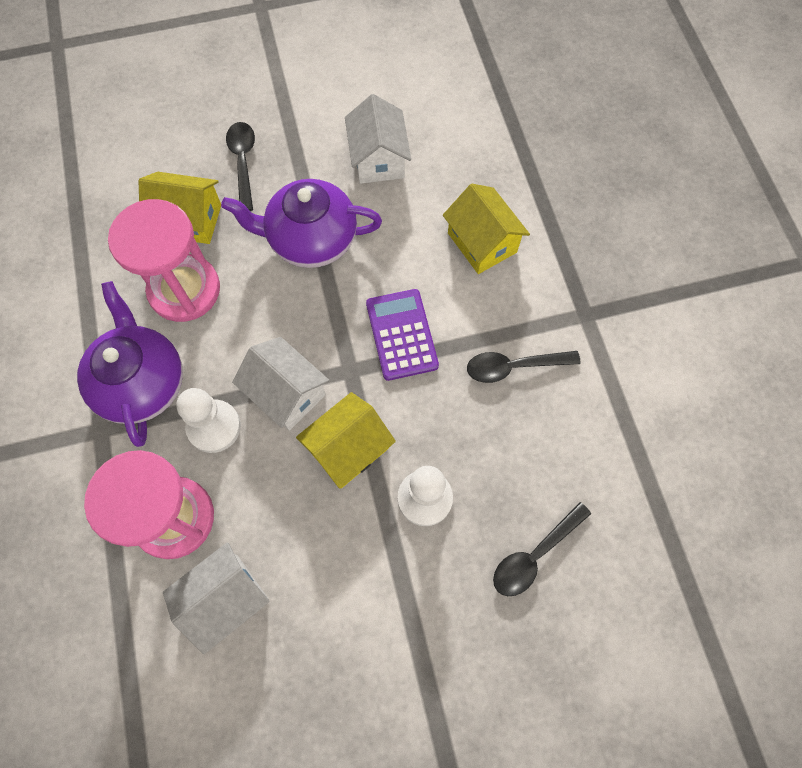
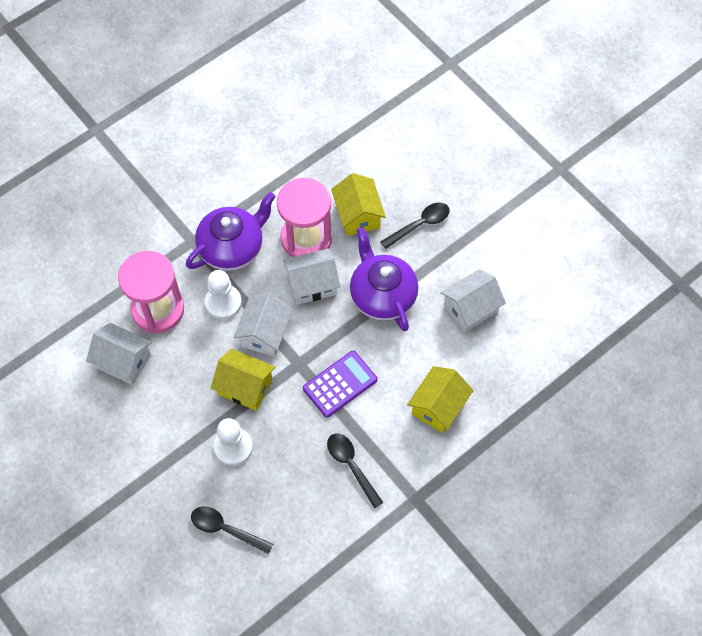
camera: 65 degrees right, 5 degrees down
(251, 310) = (312, 284): none -> white house

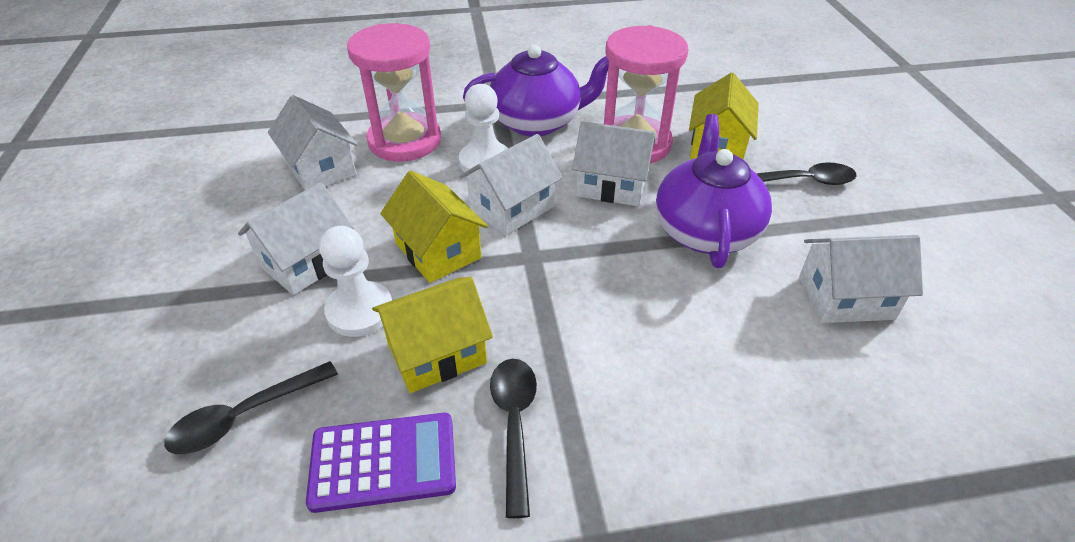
camera: 30 degrees right, 20 degrees down
(178, 433) = (307, 262): none -> white house
(226, 529) = (245, 415): black spoon -> black spoon turned 90 degrees counterclockwise
(340, 384) = (574, 304): purple calculator -> purple calculator (383, 462)
(438, 406) = (724, 407): yellow house -> yellow house (437, 353)

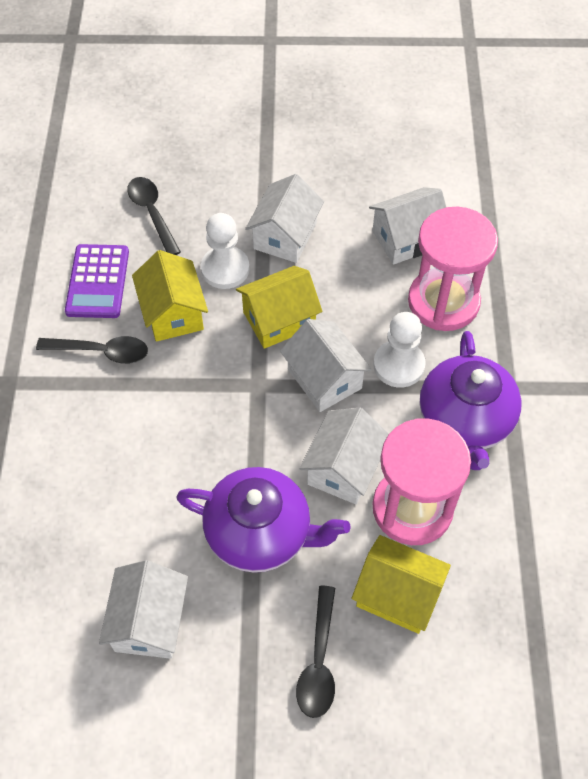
camera: 100 degrees right, 15 degrees up
(307, 262) = (285, 236): white house -> white house turned 60 degrees clockwise

